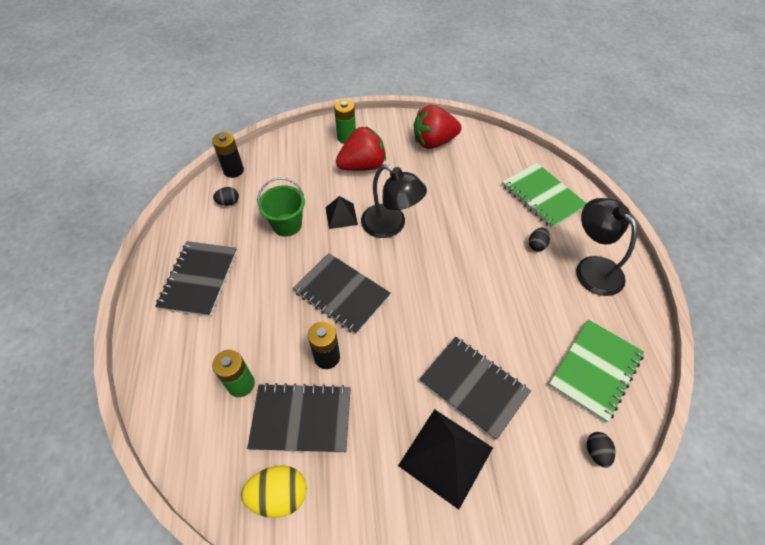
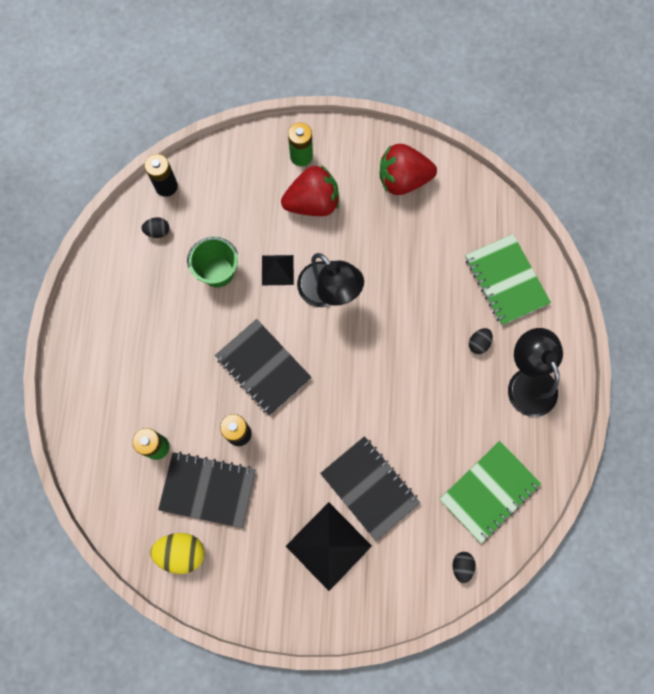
camera: 10 degrees right, 20 degrees up
(199, 279) = (122, 326): black notebook -> none

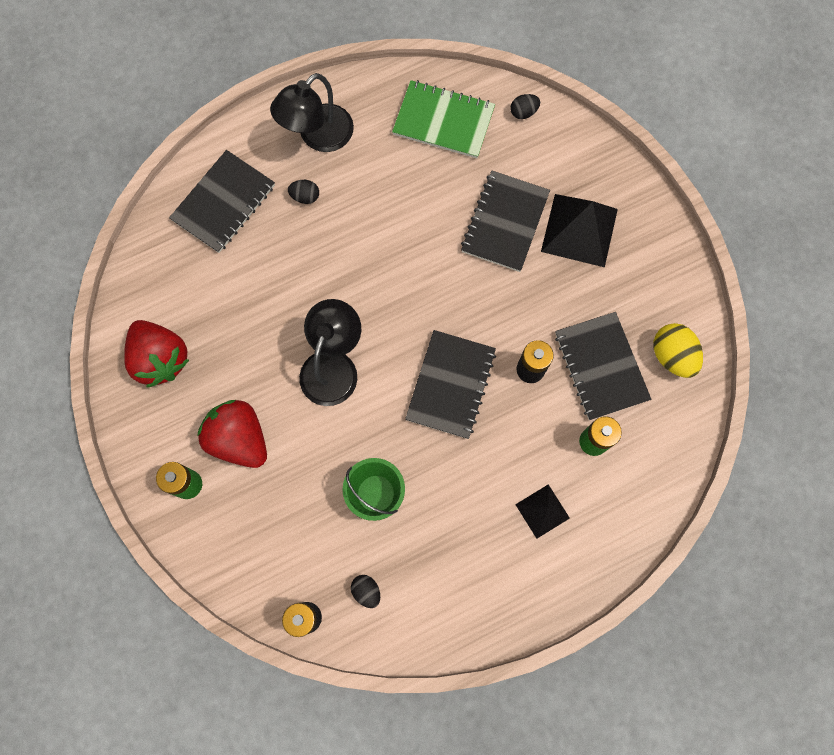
camera: 120 degrees left, 0 degrees up
(277, 270) = (337, 432): black pyramid -> black pyramid (542, 511)
(506, 281) = (224, 203): green notebook -> black notebook

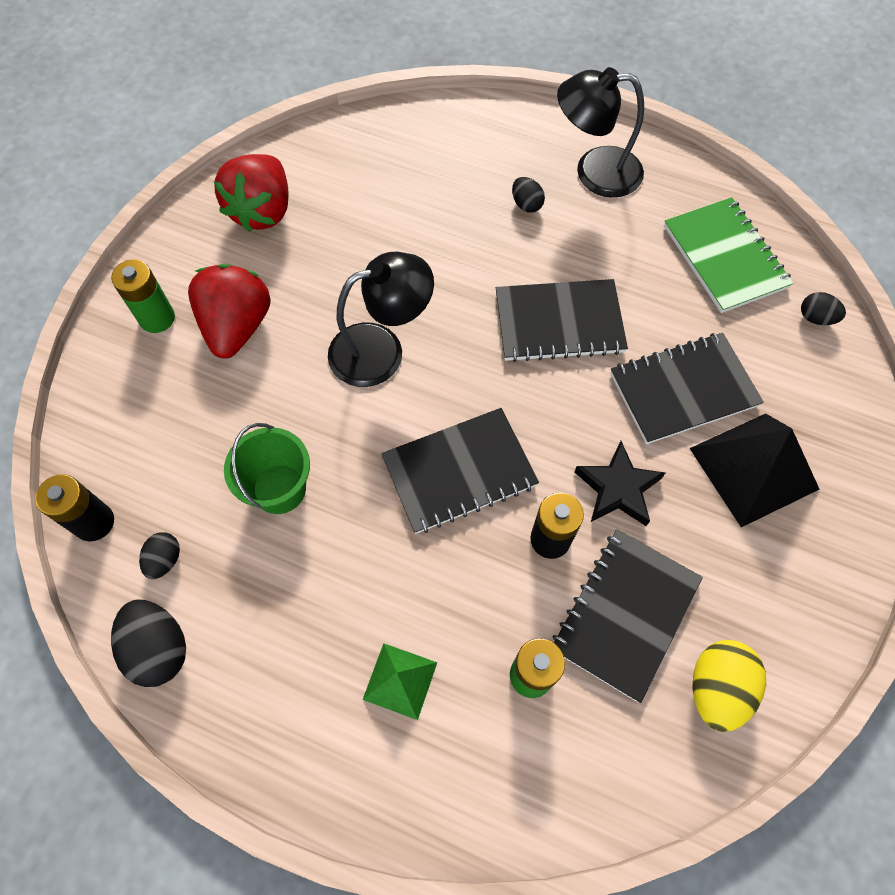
camera: 50 degrees right, 10 degrees down
(224, 203) = (455, 151): black notebook -> black notebook (559, 323)
(419, 630) = (159, 648): none -> black egg
(531, 309) = (617, 488): none -> black star
(542, 511) = (400, 681): black pyramid -> green pyramid

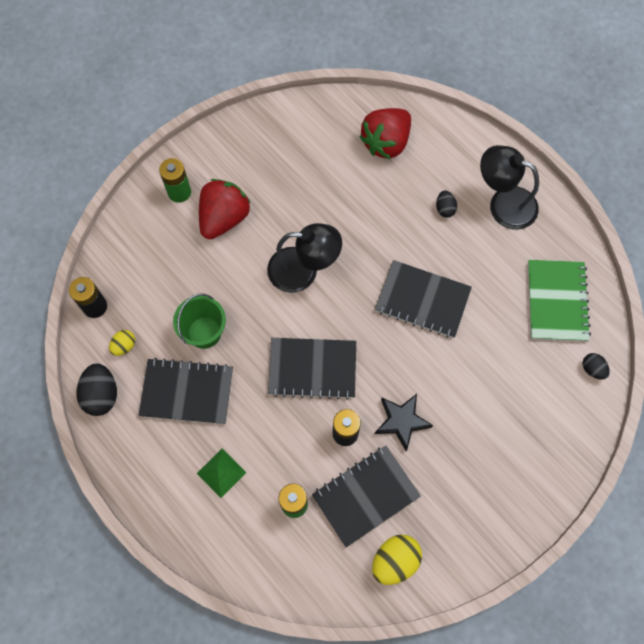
camera: 25 degrees right, 5 degrees up
(165, 560) = (124, 346): black egg -> yellow egg
(263, 211) = (273, 144): red strawberry -> red strawberry (386, 142)
(683, 389) = (477, 378): black notebook -> black notebook (187, 392)
(753, 468) = (492, 447): black pyramid -> none

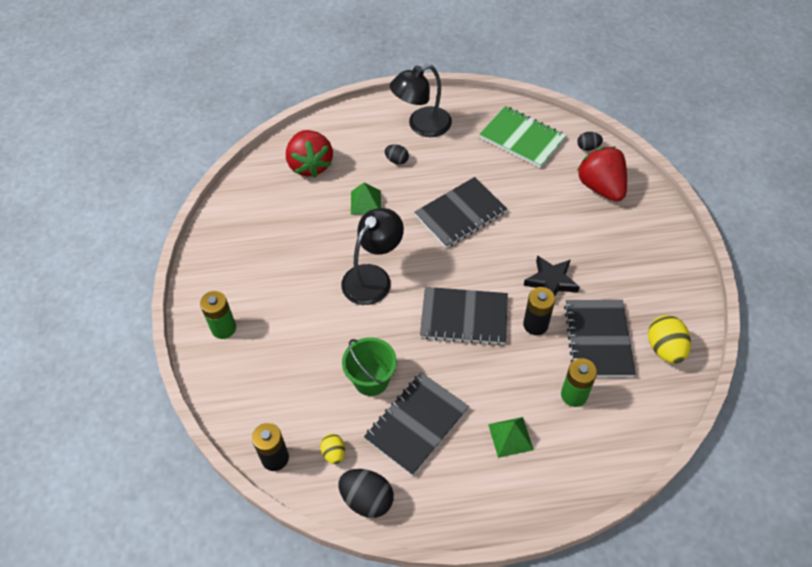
camera: 55 degrees left, 15 degrees down
(224, 218) = (278, 308): red strawberry -> red strawberry (601, 187)
(312, 369) = (464, 317): black notebook -> black notebook turned 60 degrees clockwise
(378, 213) = (365, 202): none -> green pyramid

